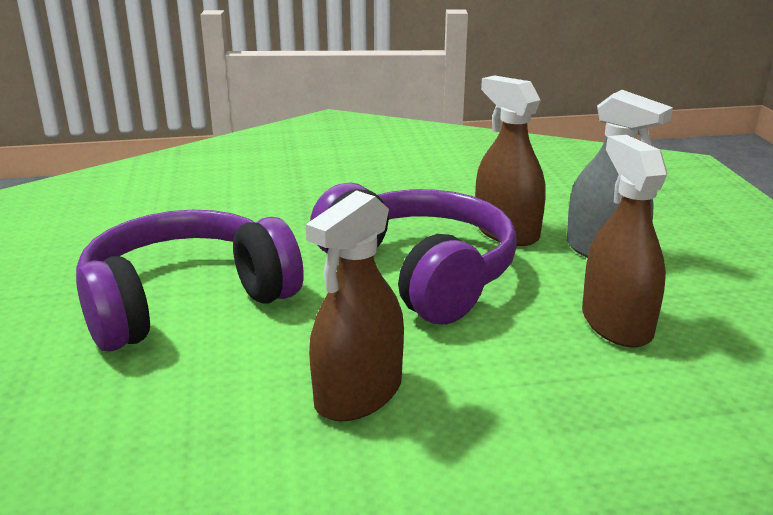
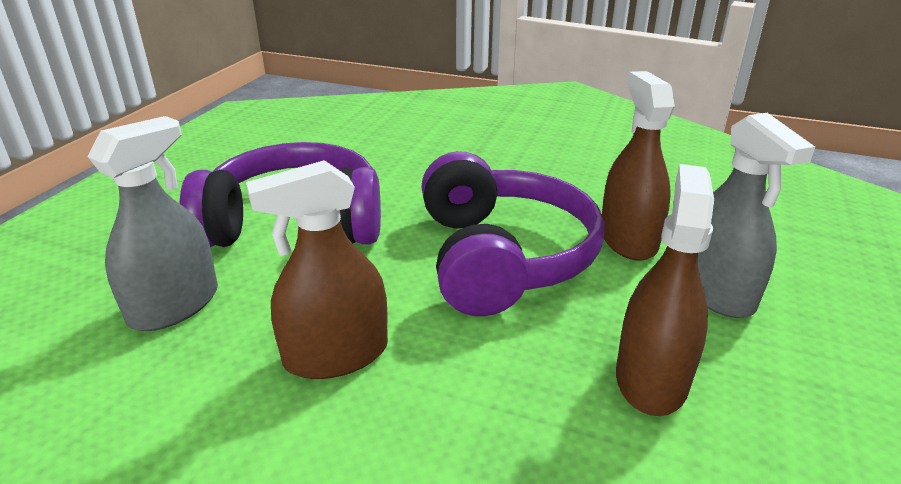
camera: 30 degrees right, 5 degrees up
(142, 412) = (174, 306): none -> grey spray bottle

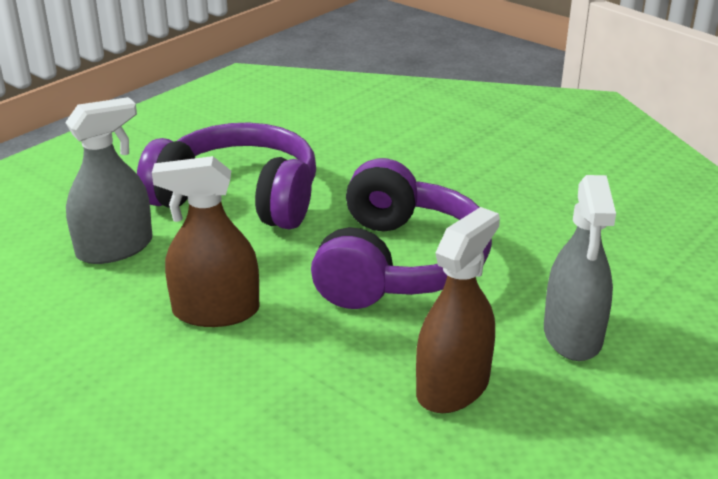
camera: 20 degrees right, 0 degrees up
(628, 239) = (529, 272): brown spray bottle -> none

